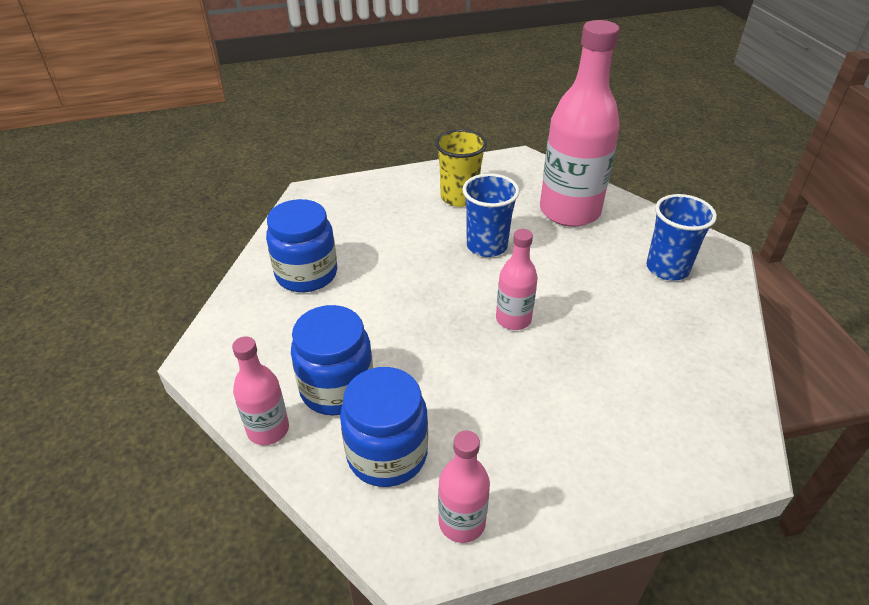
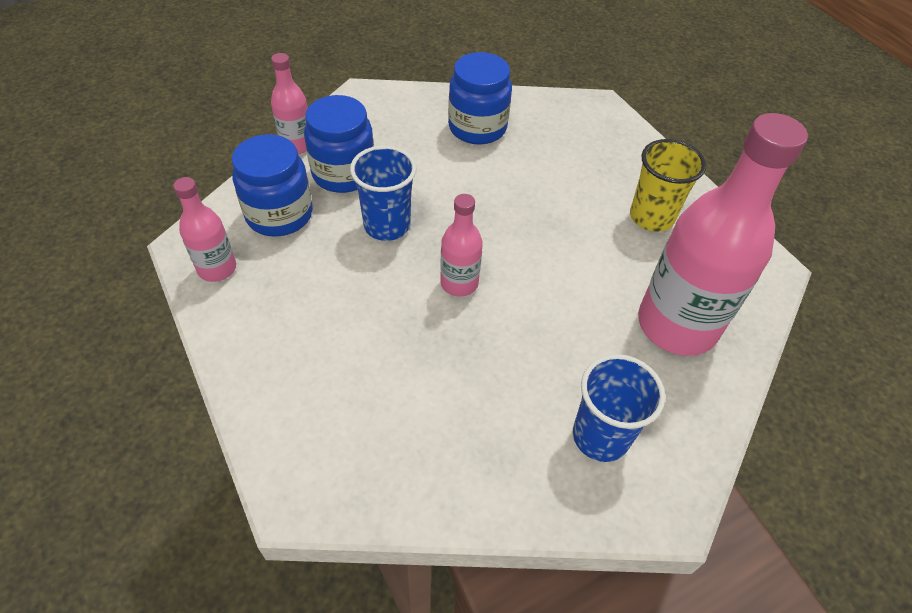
camera: 75 degrees right, 10 degrees up
(487, 246) = (571, 250): blue cup -> blue cup (387, 225)

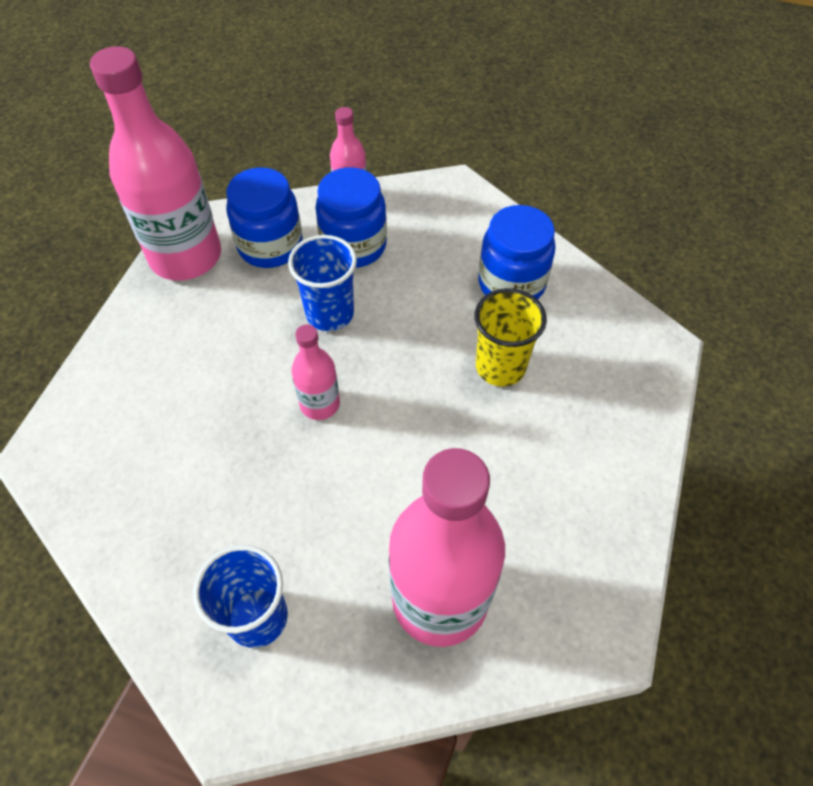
camera: 50 degrees right, 5 degrees up
(217, 269) = (186, 256): pink bottle -> pink bottle, size x2.05
(651, 217) = (557, 489): yellow cup -> yellow cup (500, 367)

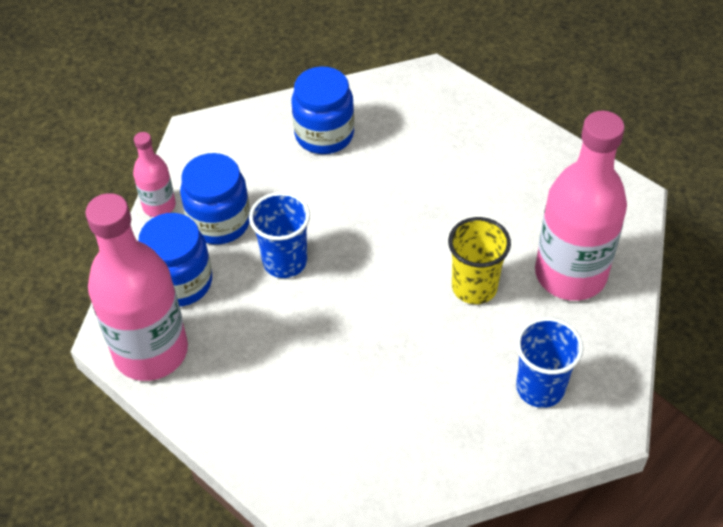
camera: 65 degrees left, 5 degrees down
(320, 404) = (373, 295): pink bottle -> none
(500, 367) = (399, 171): yellow cup -> yellow cup (474, 287)

